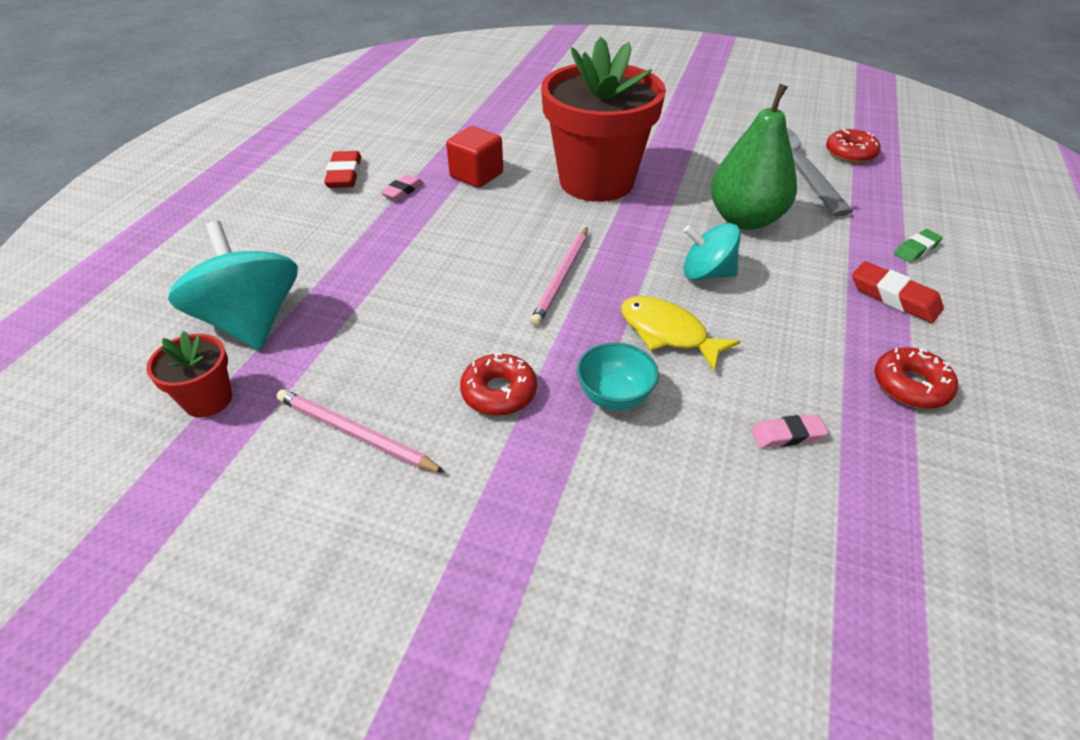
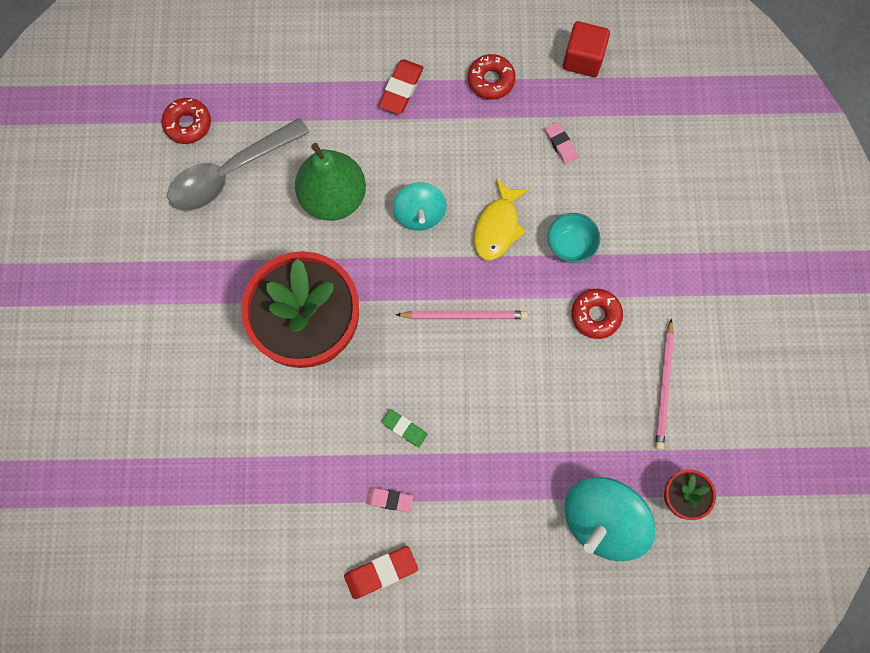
camera: 110 degrees left, 30 degrees up
(476, 175) = (339, 443): red cube -> red cube (583, 59)
(916, 249) = (333, 74): green eraser -> green eraser (404, 428)

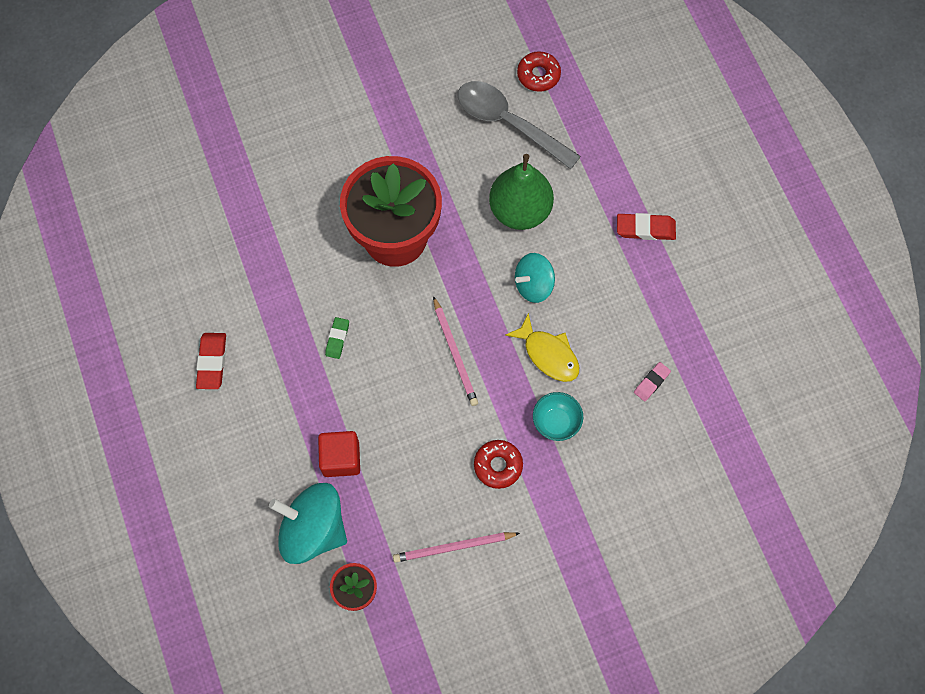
camera: 70 degrees right, 5 degrees down
(381, 572) = (212, 362): red eraser -> red eraser turned 45 degrees clockwise
(389, 500) = (273, 348): pink eraser -> none
(491, 80) = (688, 301): red donut -> none
(498, 227) = (548, 354): yellow fish -> yellow fish turned 135 degrees counterclockwise
(583, 59) = (747, 375): red cube -> red cube (341, 458)

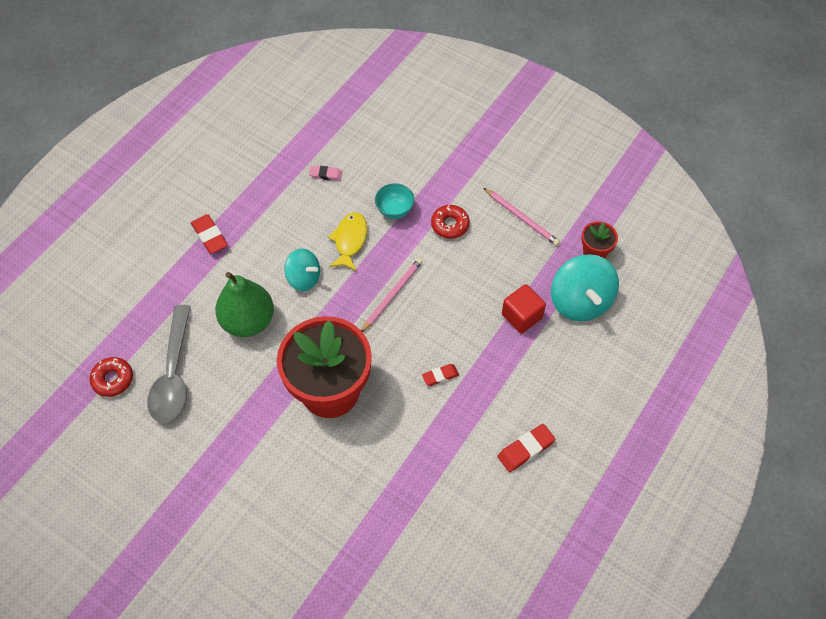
camera: 125 degrees left, 10 degrees down
(337, 339) = (440, 376): green eraser -> red eraser

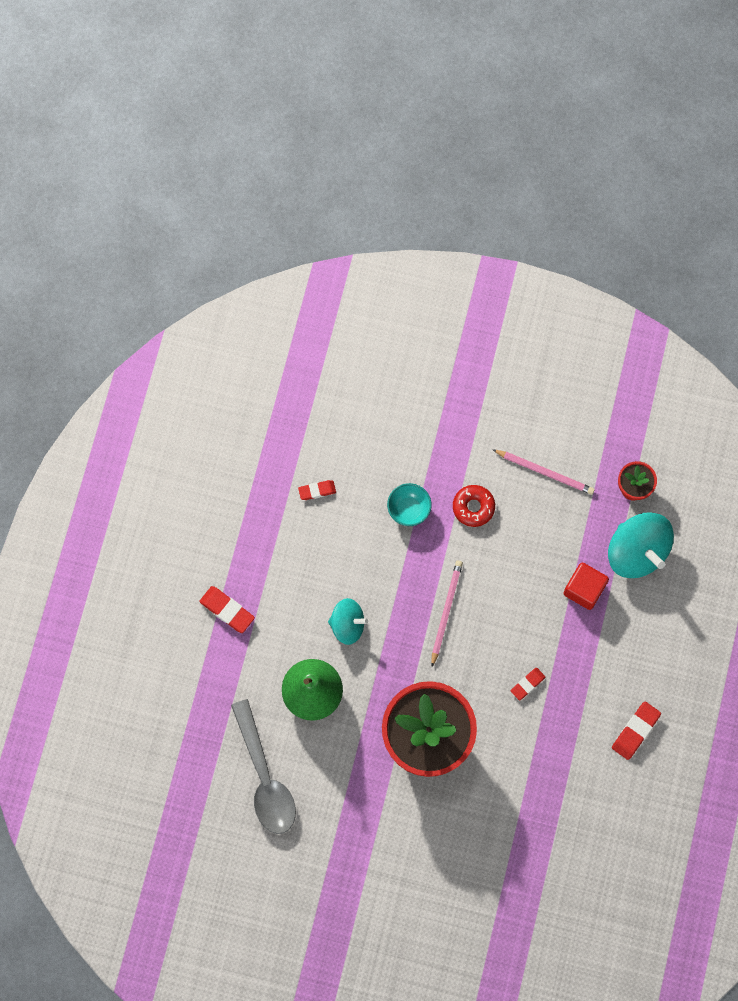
camera: 20 degrees left, 15 degrees up
(113, 379) = (207, 805): red donut -> none
(326, 175) = (317, 491): pink eraser -> red eraser
(350, 241) = (376, 563): yellow fish -> none

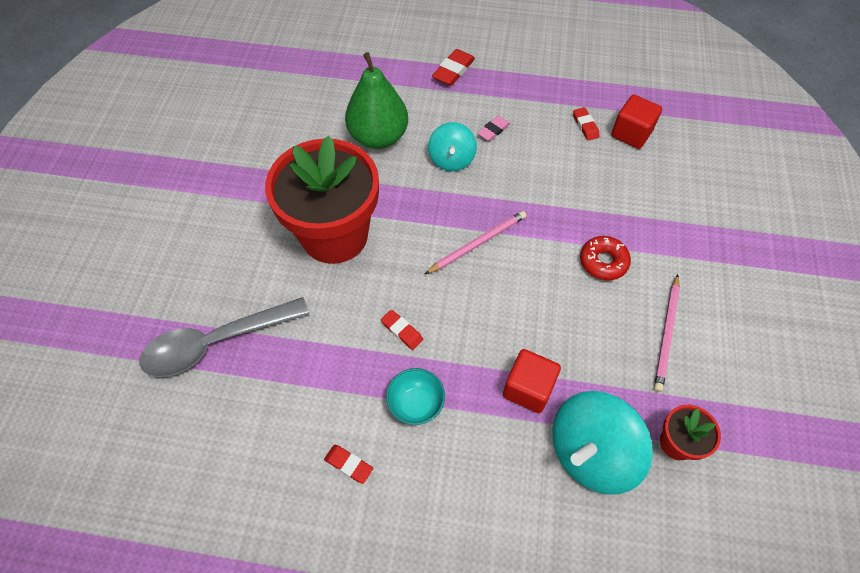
camera: 85 degrees right, 15 degrees down
(265, 777) = (295, 108): grey spoon -> grey spoon (216, 343)
(314, 580) = (493, 130): none -> pink eraser
(331, 449) = (631, 133): none -> red cube
(409, 509) = (585, 202): turquoise bowl -> turquoise bowl (416, 404)
(446, 611) = (478, 243): pink pencil -> pink pencil turned 45 degrees counterclockwise
(635, 731) = (348, 464): red eraser -> red eraser, size x0.65

